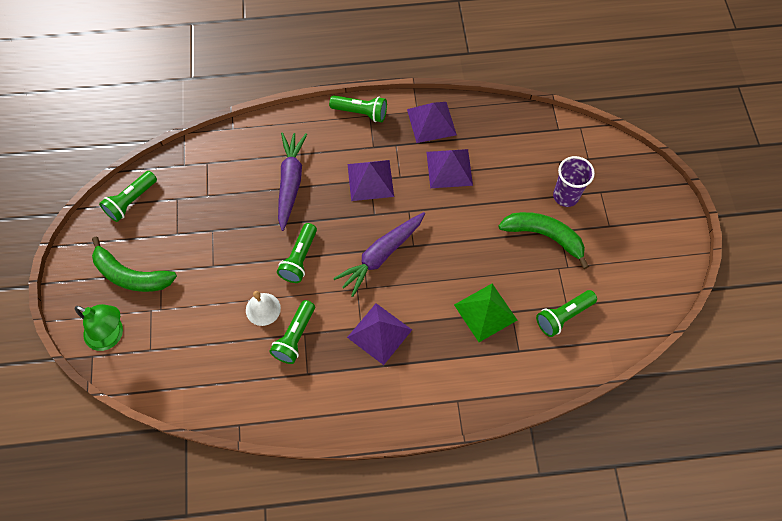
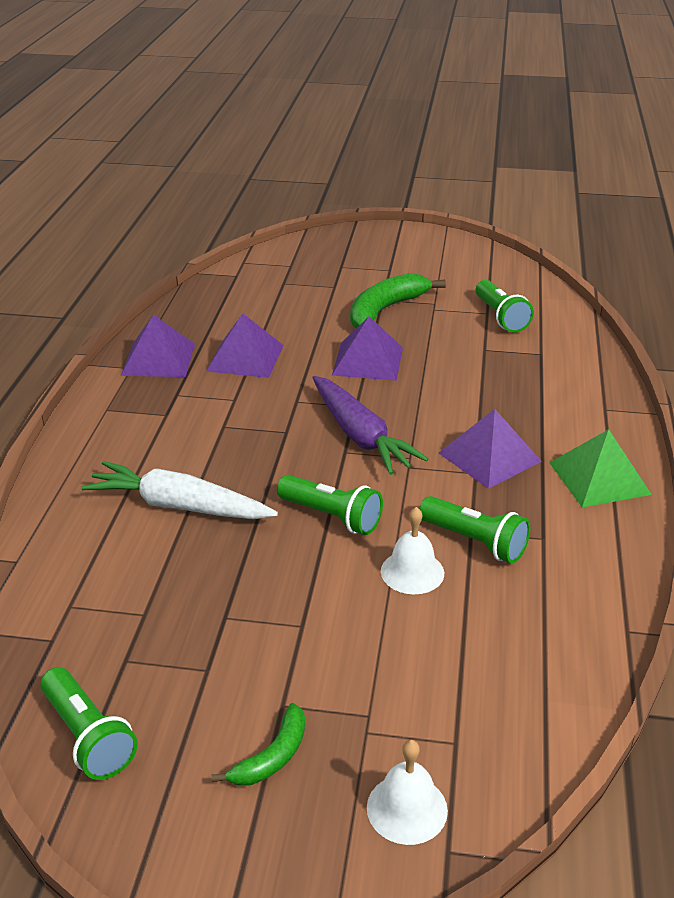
camera: 75 degrees left, 30 degrees down
(111, 336) = (407, 808): green lamp -> white bell
(131, 275) = (272, 757): green banana -> green banana, size x0.55
(290, 182) = (179, 506): purple carrot -> white carrot
(361, 113) = (95, 416): green flashlight -> none
(370, 180) = (224, 426): purple pyramid -> purple pyramid (368, 361)
(485, 312) = (479, 367): green pyramid -> green pyramid (599, 478)
(565, 196) = (335, 287): purple cup -> none

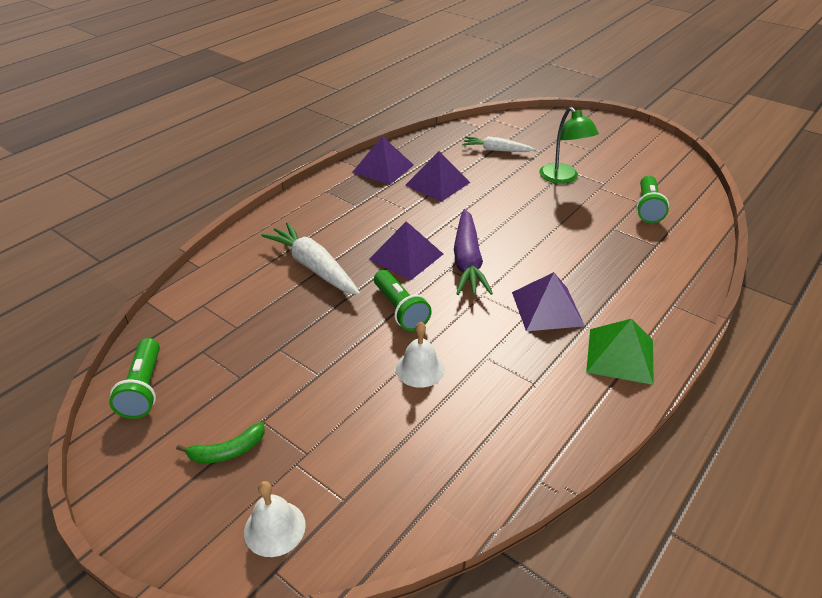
camera: 30 degrees right, 5 degrees up
(281, 298) = (496, 150): none -> white carrot
(368, 361) = (519, 210): purple pyramid -> purple pyramid (406, 256)
(385, 310) = (563, 178): green banana -> green lamp
(474, 542) = (482, 365): green flashlight -> none

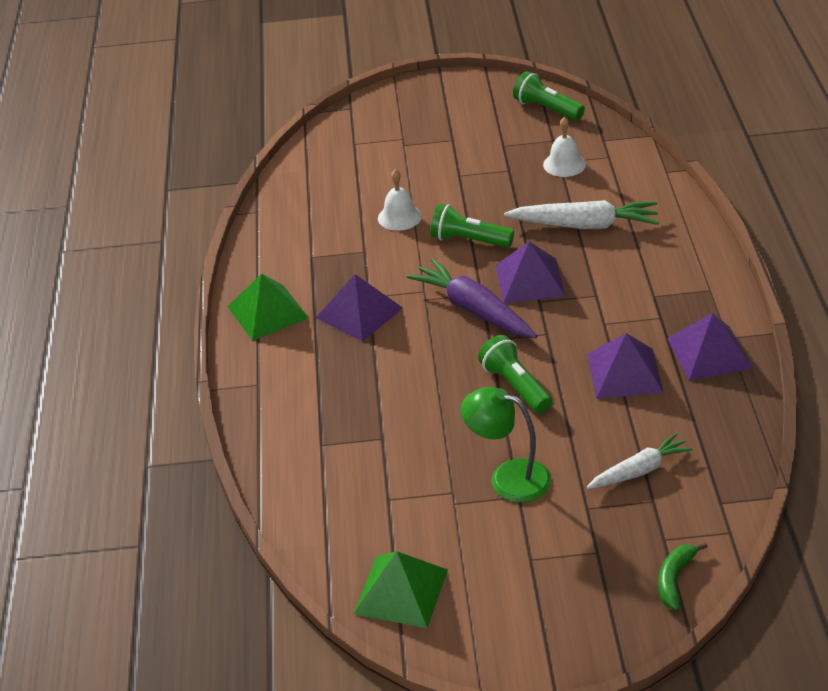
camera: 140 degrees right, 0 degrees up
(227, 451) = (447, 120): green banana -> green banana (675, 579)
(274, 528) = (373, 117): white bell -> white bell (564, 164)
(648, 208) = (371, 494): green flashlight -> green flashlight (515, 386)
(669, 169) = (401, 591): none -> green pyramid

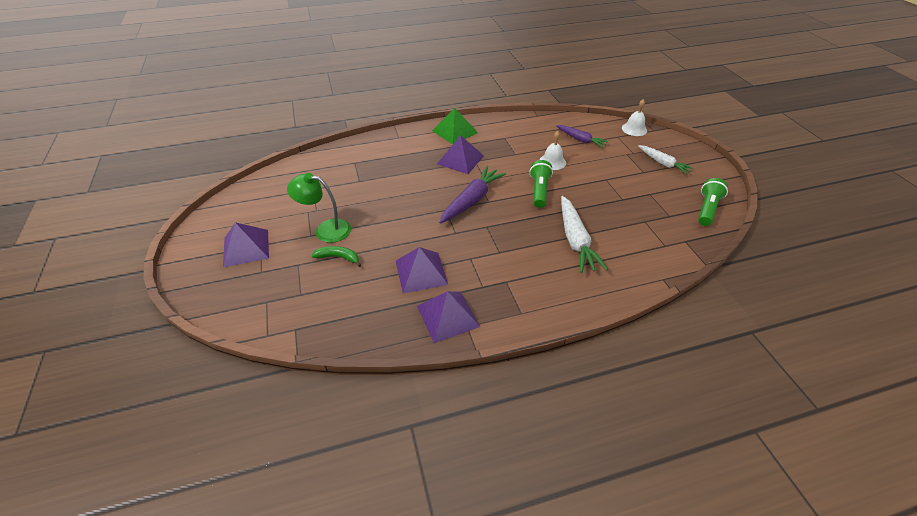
camera: 75 degrees right, 5 degrees up
(349, 180) = (580, 140): none -> purple carrot
(401, 591) = (247, 201): green pyramid -> none
(508, 477) = (326, 229): green lamp -> green lamp turned 90 degrees counterclockwise
(515, 386) = (404, 224): green flashlight -> none
(529, 280) = (506, 220): purple pyramid -> purple pyramid (246, 247)
(564, 164) = (643, 224): white bell -> white bell (634, 129)
(639, 471) = (328, 286): white carrot -> white carrot (663, 163)
(675, 579) = (231, 309): green banana -> green banana (339, 257)

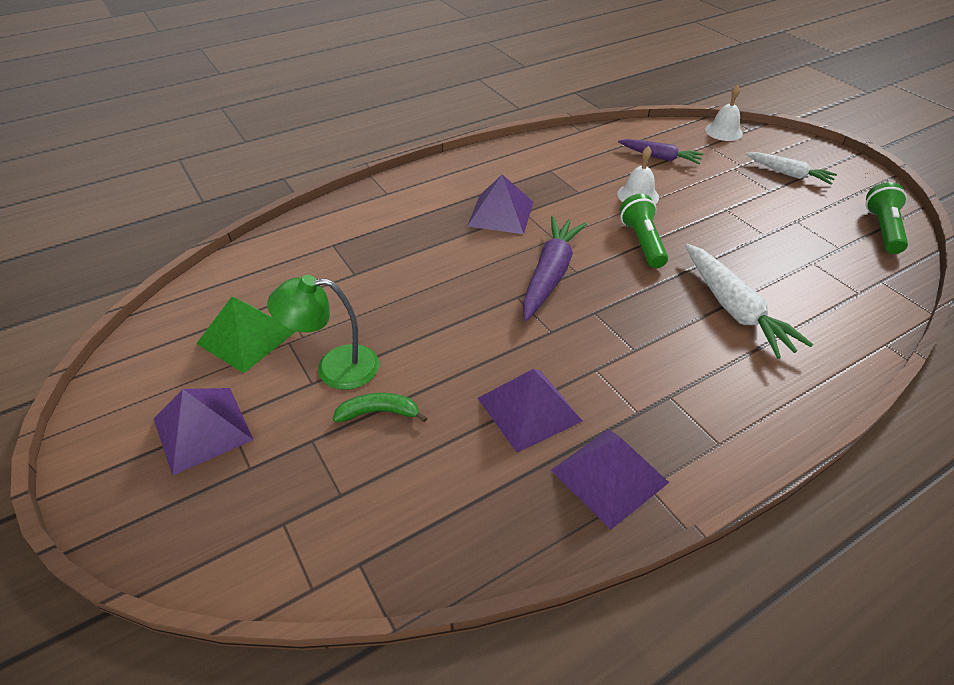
camera: 15 degrees left, 0 degrees up
(455, 131) = (471, 171): green pyramid -> green pyramid (246, 337)

